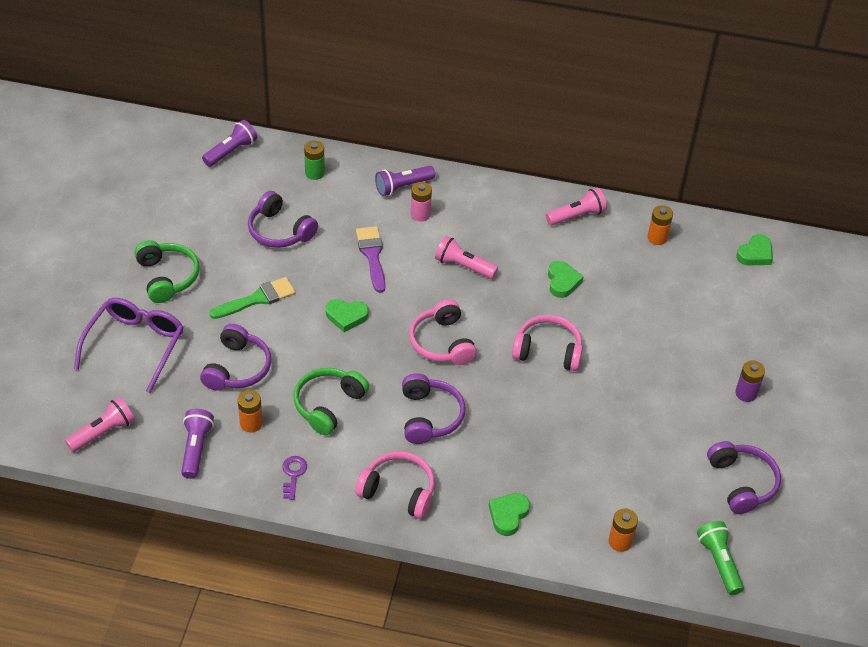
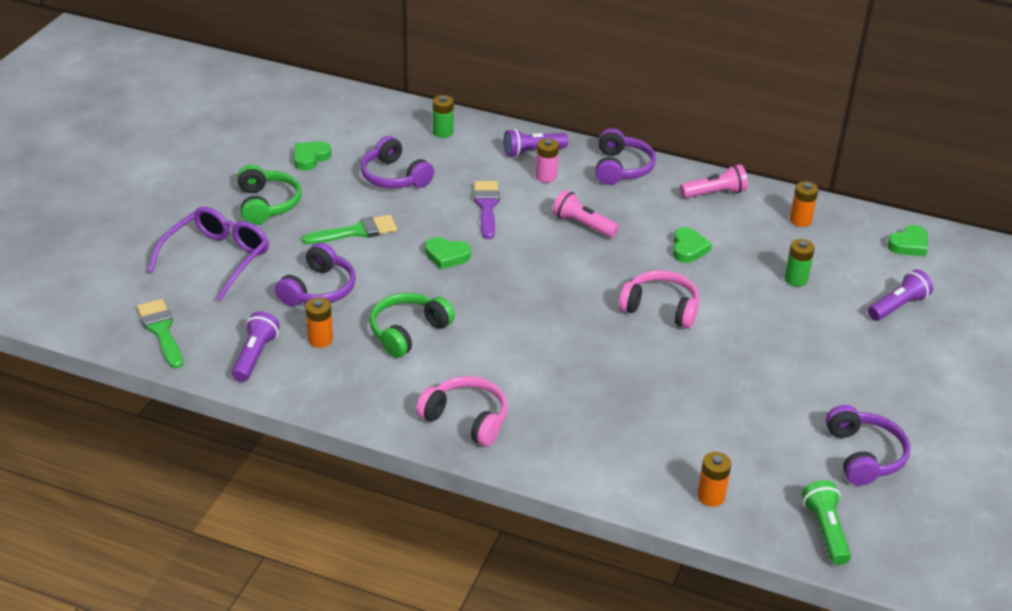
camera: 10 degrees right, 10 degrees down
(103, 432) = (161, 331): pink flashlight -> green brush
(231, 151) = (361, 107): purple flashlight -> purple flashlight (898, 306)
(293, 474) = (354, 390): purple key -> none
(429, 416) = (516, 354): purple headphones -> purple headphones (621, 168)
(442, 342) = (545, 289): pink headphones -> none
(508, 515) = (586, 456): green heart -> green heart (310, 158)
(661, 304) = (795, 279): none -> green battery
(746, 393) = (880, 371): purple battery -> none

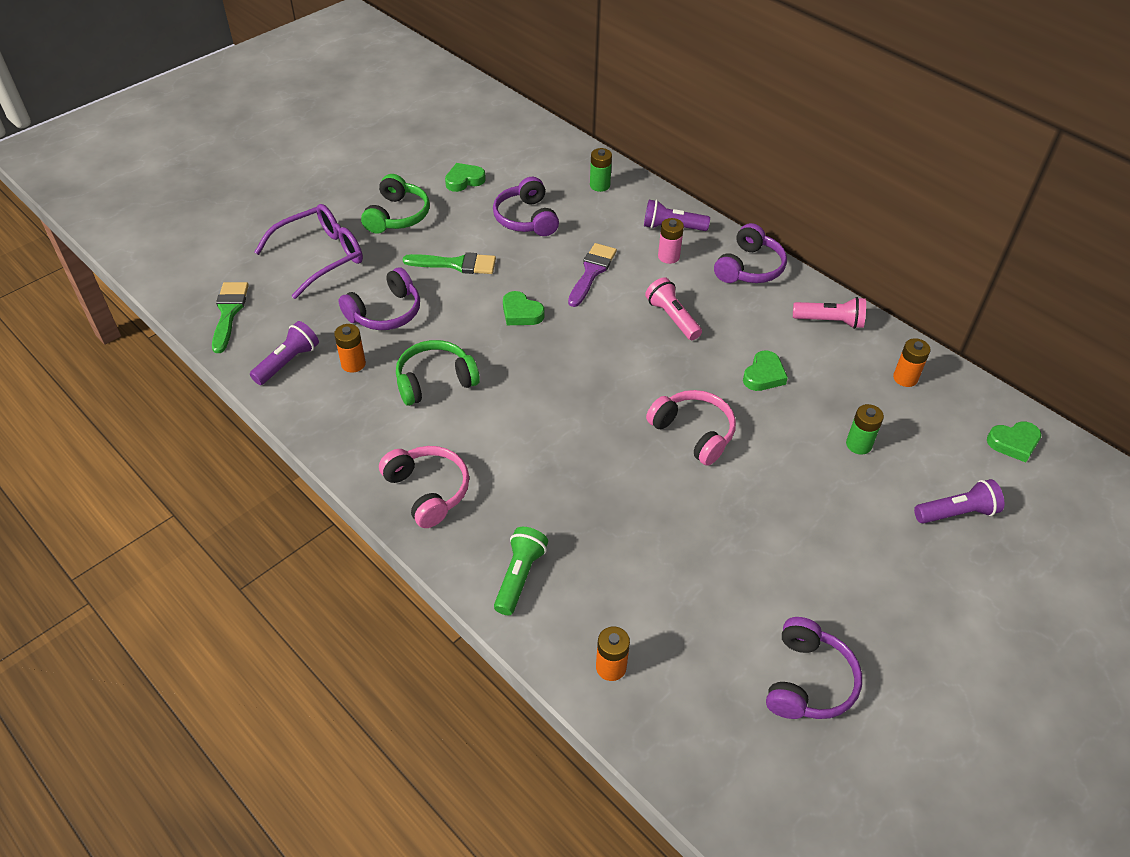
camera: 25 degrees right, 10 degrees up
(825, 531) = (709, 757): green flashlight -> green flashlight (519, 576)

